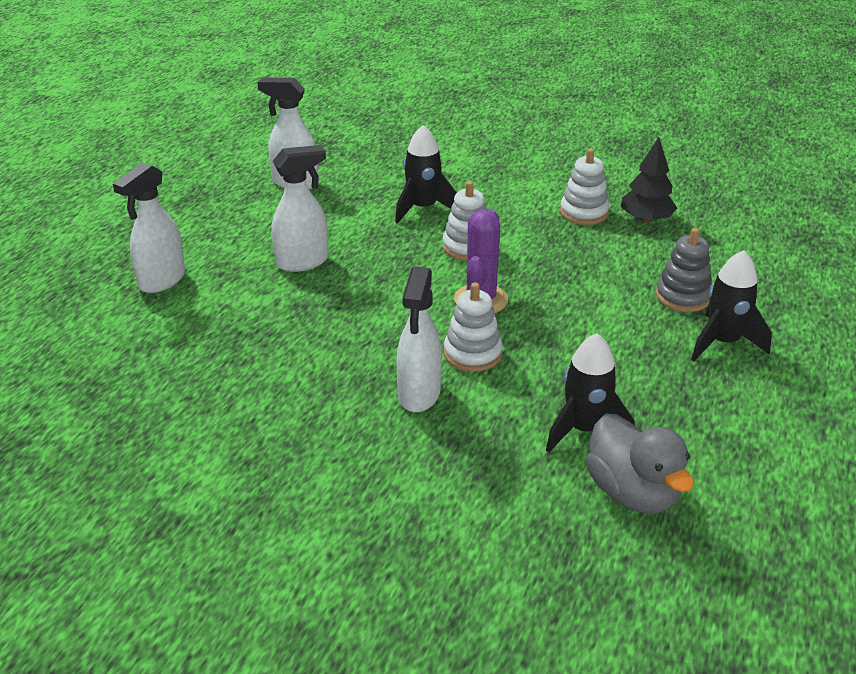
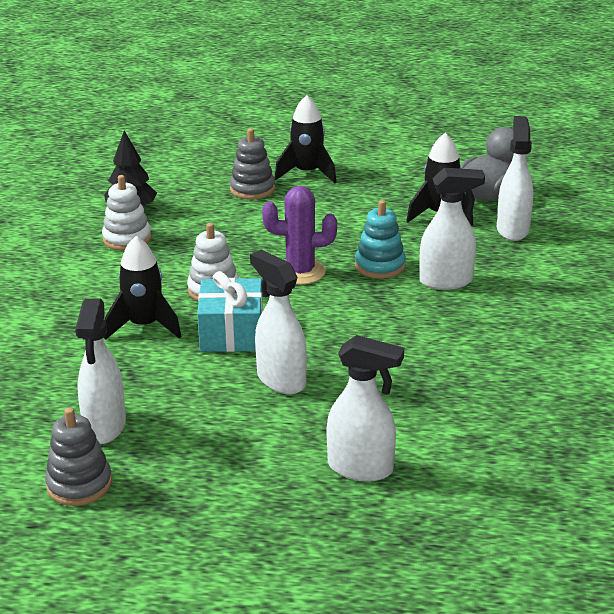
camera: 105 degrees left, 5 degrees down
(238, 170) = (79, 484): none -> grey stacking toy
(388, 247) = (231, 333): none -> turquoise gift
(472, 354) = (380, 266): white stacking toy -> turquoise stacking toy
(524, 486) = (512, 229): none -> white spray bottle

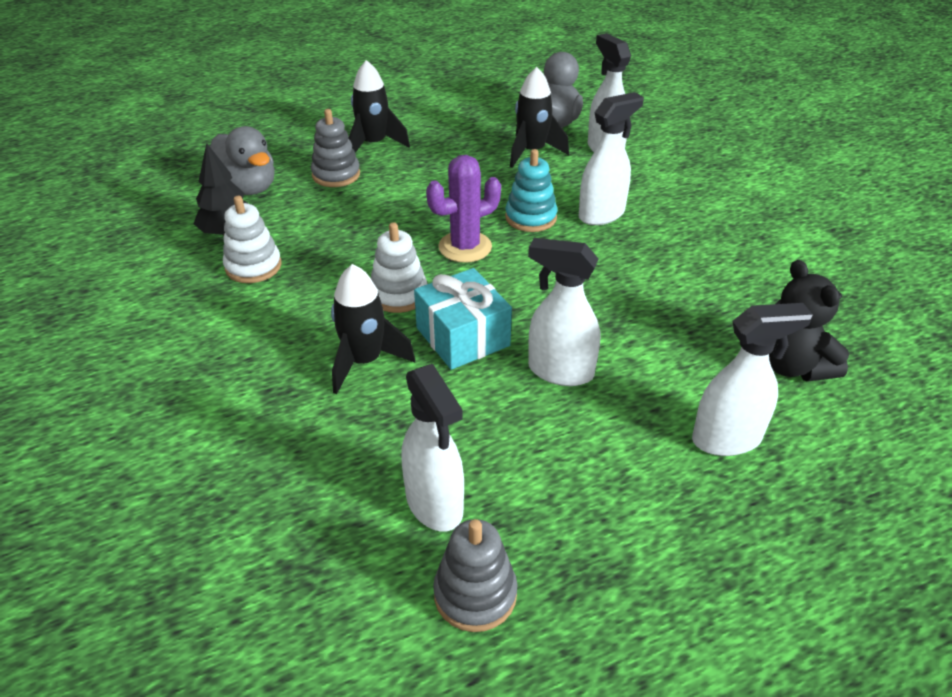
camera: 30 degrees left, 10 degrees up
(174, 181) = (247, 188): none -> grey duck
(479, 442) = (792, 366): none -> black teddy bear

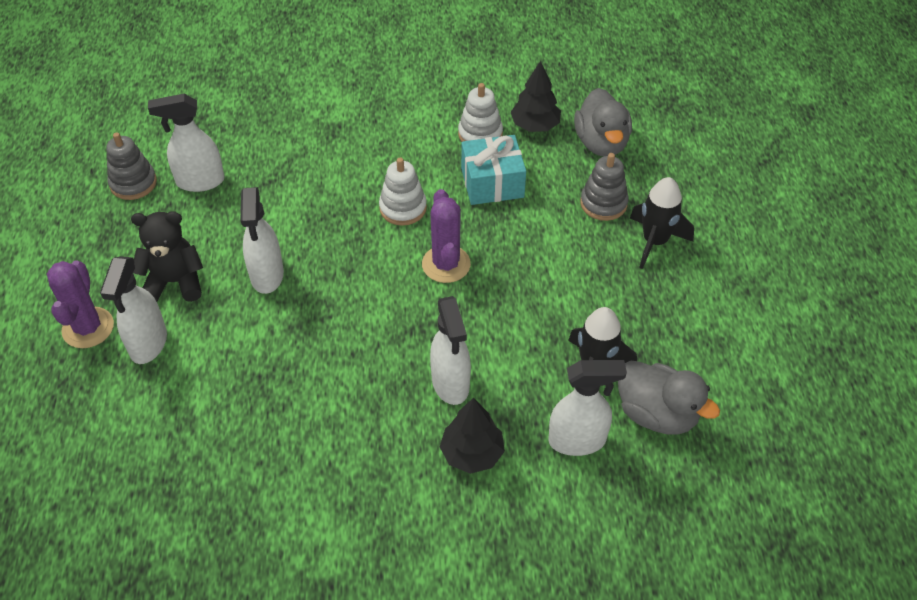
camera: 110 degrees right, 10 degrees up
(247, 188) = (601, 143): grey duck -> grey duck turned 75 degrees counterclockwise
(364, 361) = (338, 175): black rocket -> none
(462, 337) = (334, 232): turquoise gift -> turquoise gift (492, 183)
(530, 217) = (470, 325): turquoise stacking toy -> none
(560, 371) = (267, 275): white spray bottle -> white spray bottle turned 135 degrees clockwise
(658, 191) = (472, 453): none -> black tree
(754, 514) = (88, 328): none -> purple cactus
(792, 366) = (183, 425): black teddy bear -> black teddy bear (175, 282)

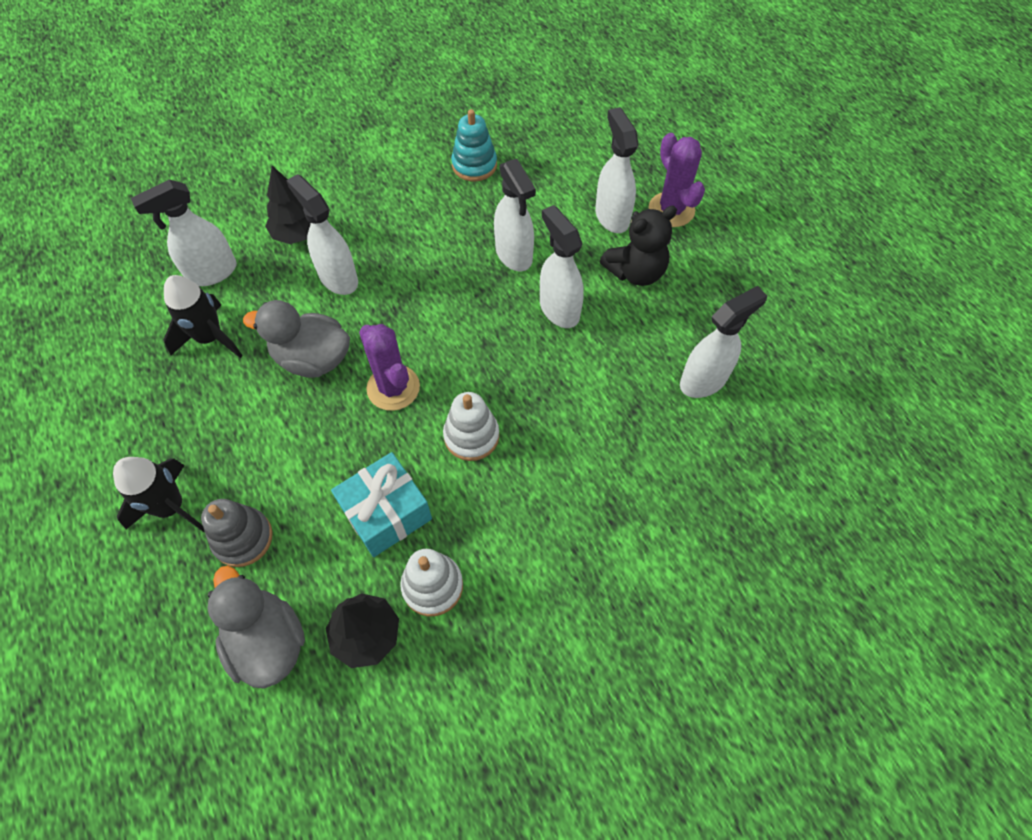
camera: 155 degrees right, 10 degrees up
(133, 183) = (766, 351): grey stacking toy -> none
(238, 464) = (474, 165): none -> turquoise stacking toy
(269, 341) = (514, 255): none -> white spray bottle
(656, 414) = (144, 319): grey duck -> grey duck (312, 358)

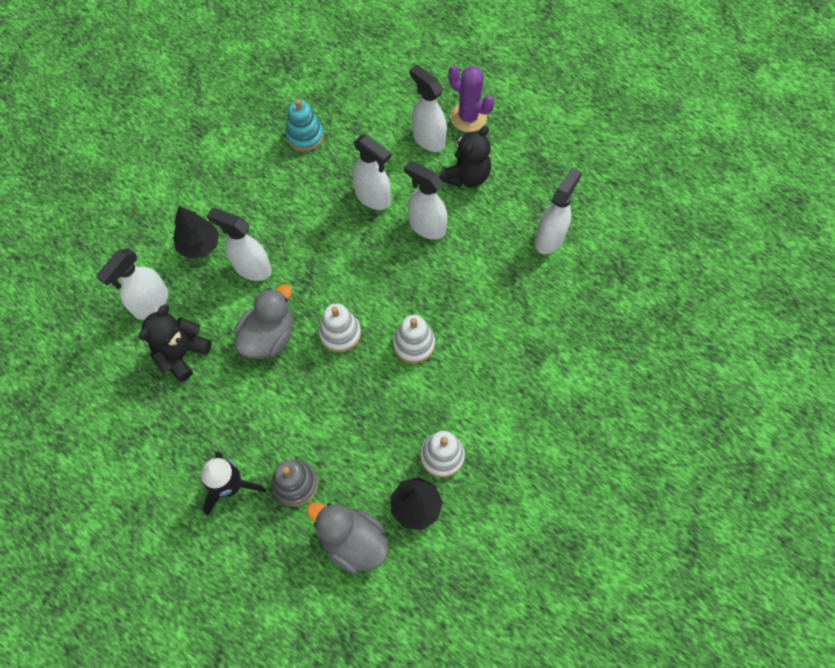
camera: 25 degrees left, 5 degrees up
(210, 338) = (182, 354): black rocket -> black teddy bear
(312, 358) = (269, 337): grey duck -> grey duck turned 135 degrees clockwise
(386, 513) = (384, 422): turquoise gift -> none
(393, 388) = (340, 333): purple cactus -> white stacking toy

